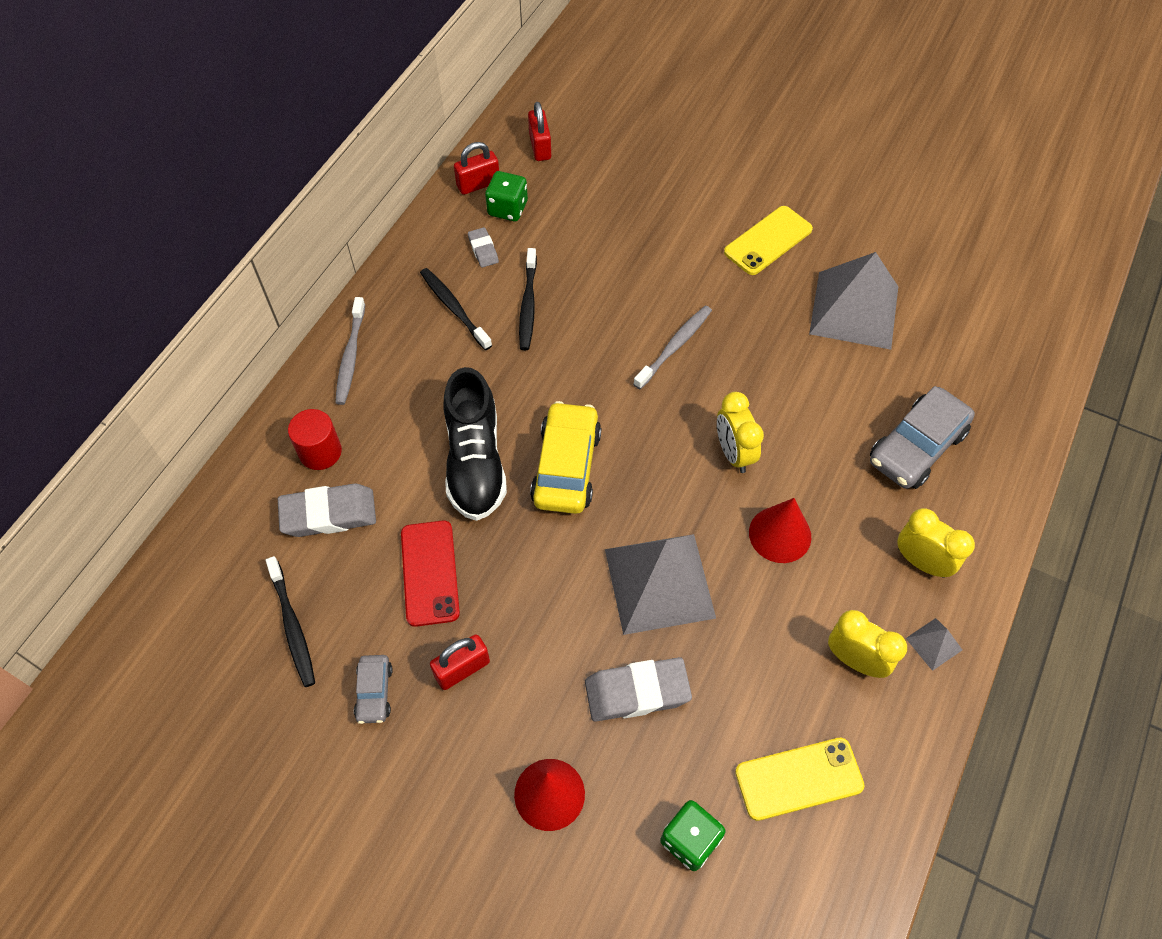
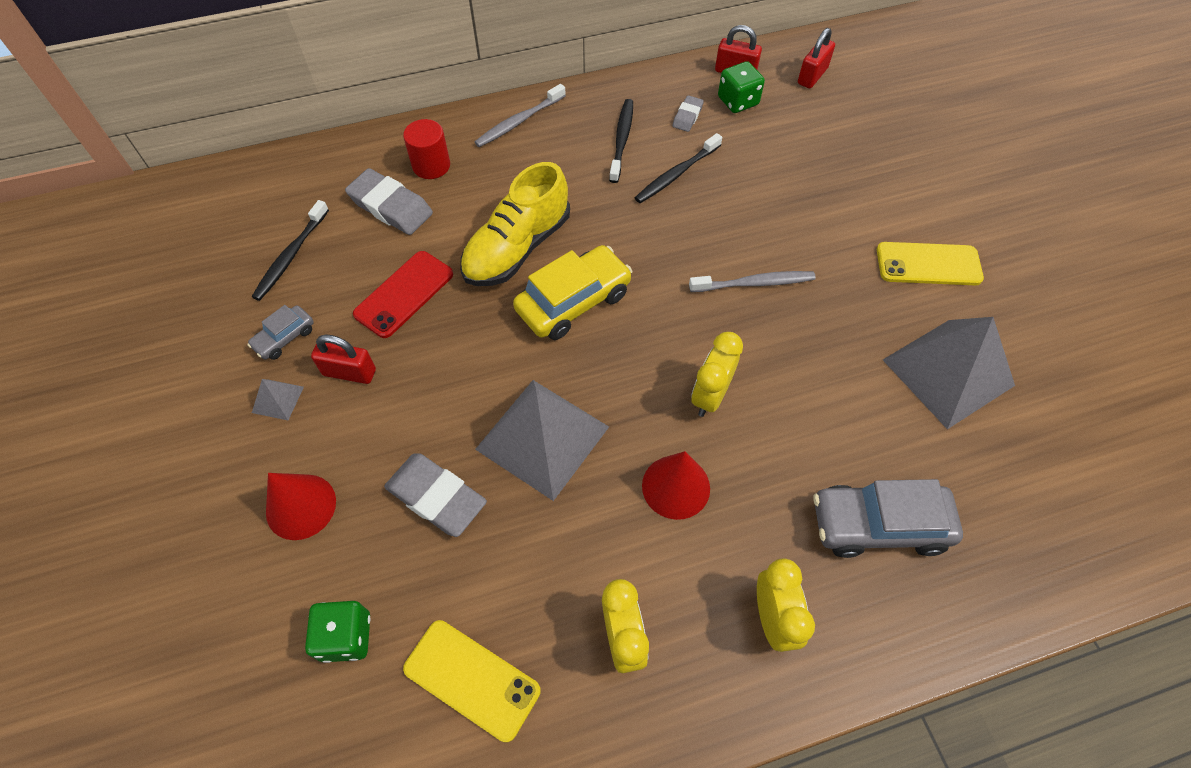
camera: 45 degrees right, 0 degrees up
(475, 461) = (517, 248): black shoe -> yellow shoe
(934, 644) = (705, 693): grey pyramid -> grey pyramid (278, 399)

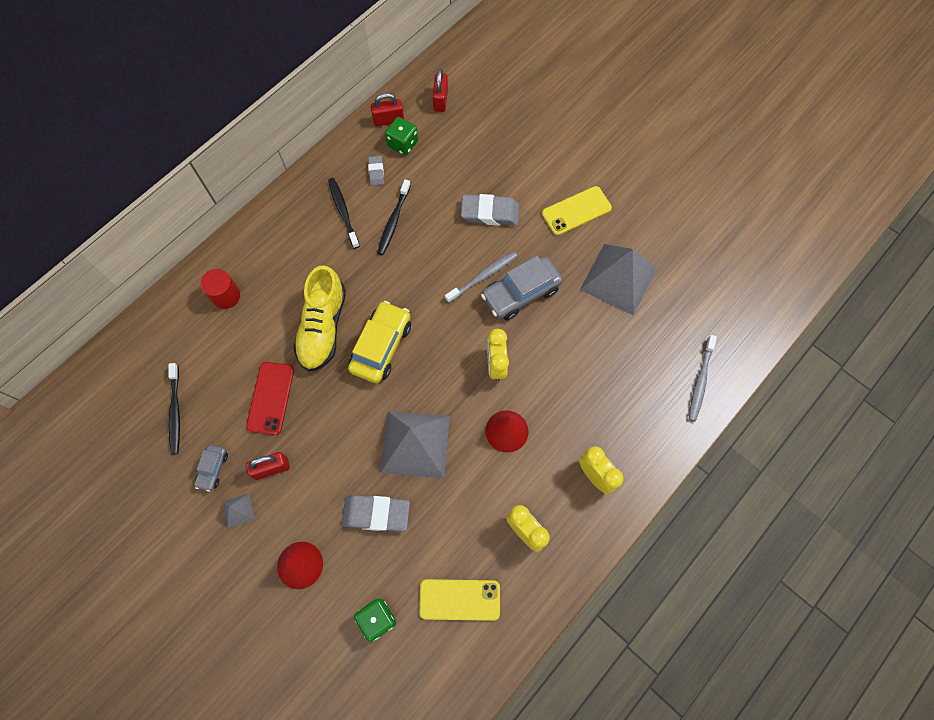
camera: 30 degrees left, 10 degrees up
(391, 207) = (219, 341): grey eraser -> grey eraser (490, 213)
(518, 122) = (264, 231): grey toothbrush -> grey toothbrush (700, 381)
(878, 525) = (623, 392): grey car -> grey car (521, 293)

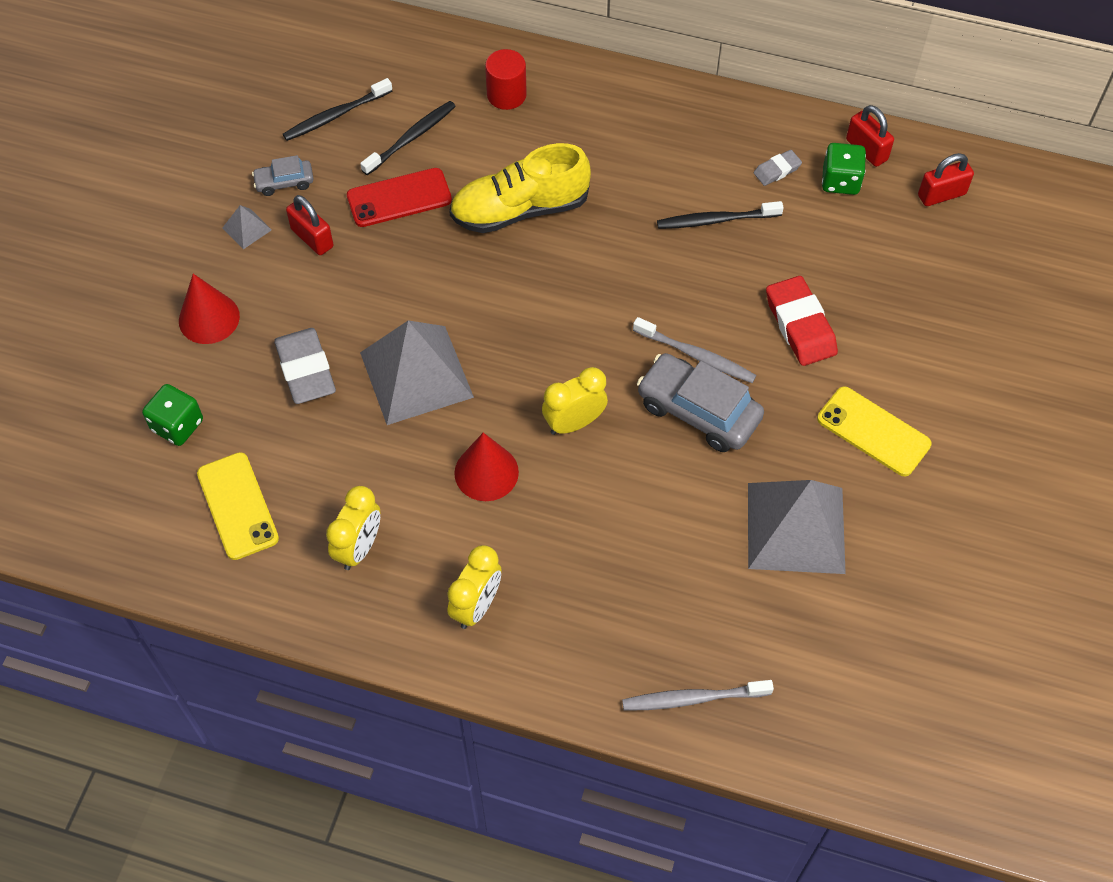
camera: 65 degrees right, 10 degrees down
(343, 212) = (695, 160): black toothbrush -> black toothbrush (411, 138)
(381, 346) = (529, 282): yellow car -> none
(490, 213) = (800, 325): grey eraser -> red eraser

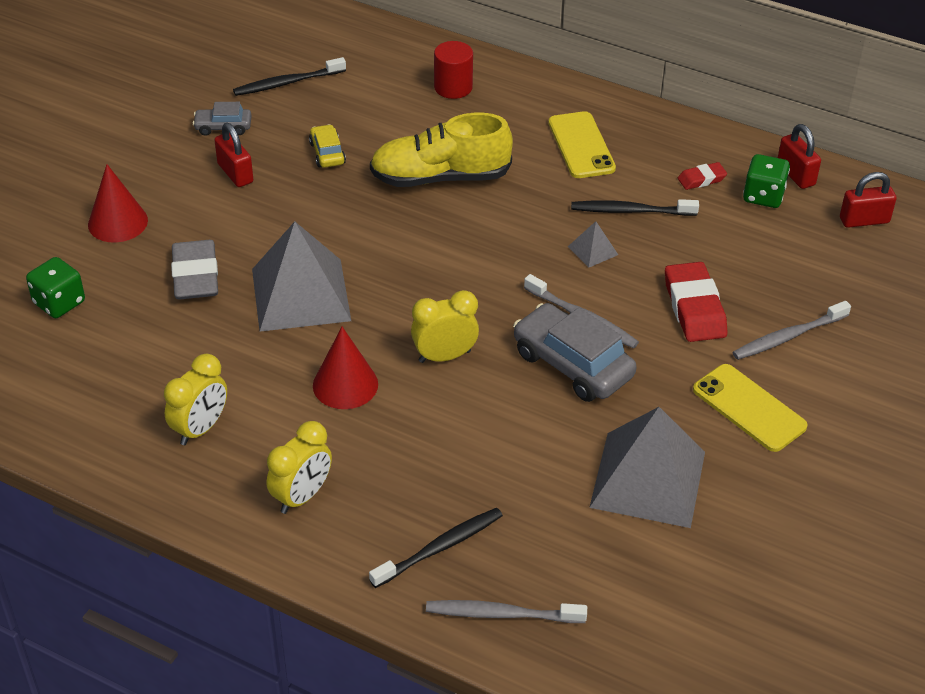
camera: 10 degrees right, 15 degrees down
(237, 506) = (94, 376): yellow phone -> yellow phone (581, 145)
(247, 229) = (176, 158): grey pyramid -> grey pyramid (593, 250)
(399, 198) = (327, 153): red phone -> yellow car
(411, 138) = (353, 109): black toothbrush -> black toothbrush (440, 547)
(777, 170) = (701, 179): grey eraser -> red eraser
(894, 344) = (787, 337): none -> grey toothbrush

